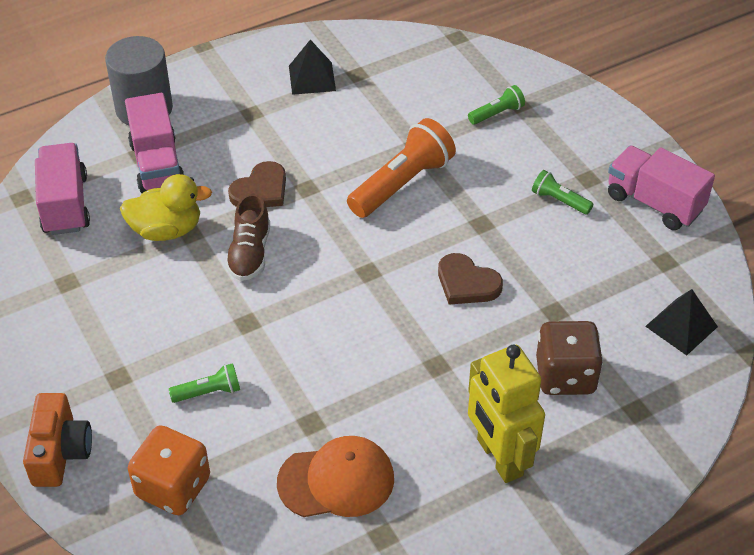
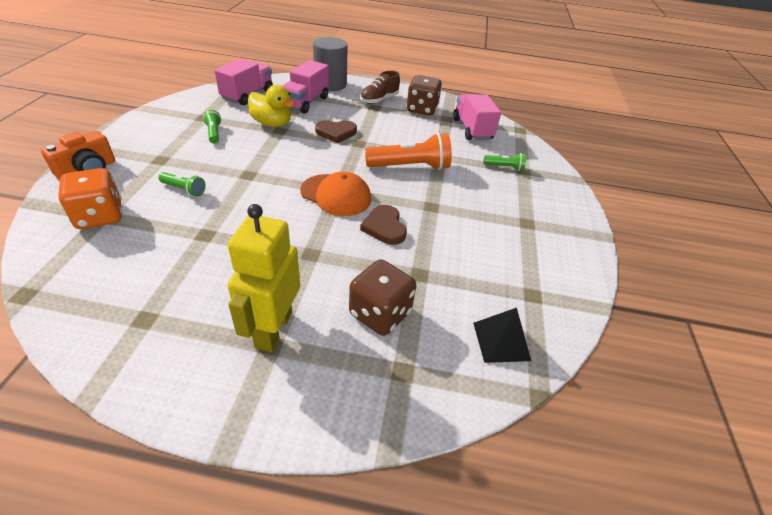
camera: 35 degrees right, 5 degrees down
(249, 253) = (293, 151): brown shoe -> brown shoe (379, 100)
(312, 78) = (422, 109): black pyramid -> brown dice
(336, 480) = (171, 271): orange cap -> orange cap (336, 195)
(559, 201) = (494, 223): green flashlight -> green flashlight (214, 133)
(654, 203) = (561, 259): pink truck -> pink truck (472, 129)

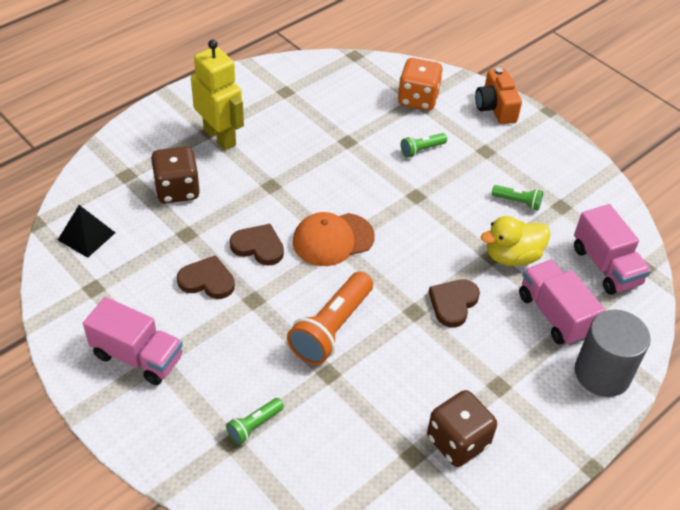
camera: 130 degrees right, 5 degrees up
(379, 100) = (518, 405): brown shoe -> none
(445, 236) = (207, 280): none -> brown heart
(472, 129) = (362, 465): pink truck -> pink truck (137, 356)

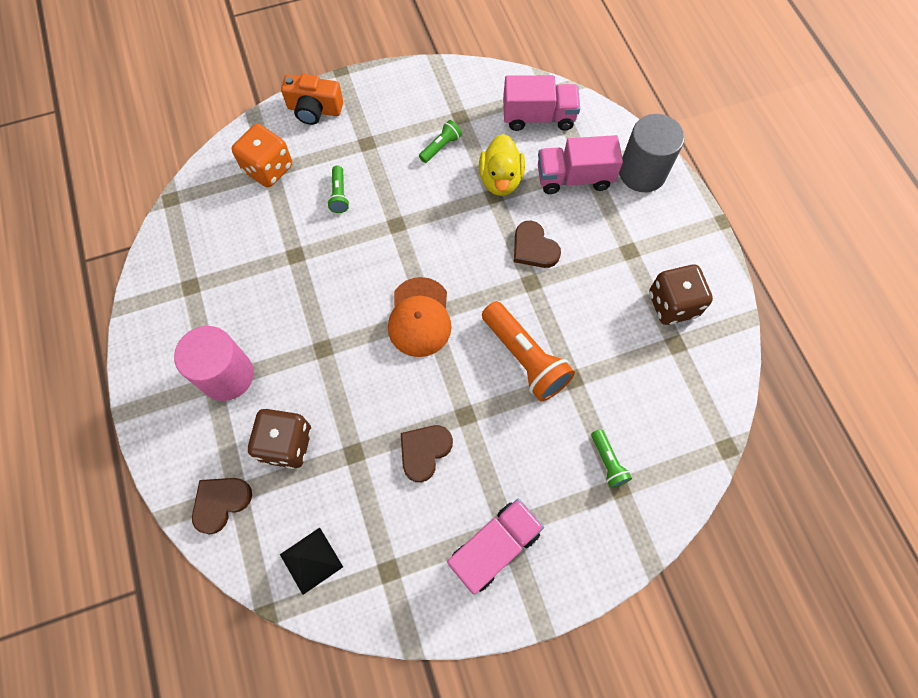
camera: 65 degrees left, 20 degrees up
(220, 137) = (227, 375): yellow robot -> pink cylinder
(258, 246) = (400, 388): brown heart -> brown heart (221, 503)

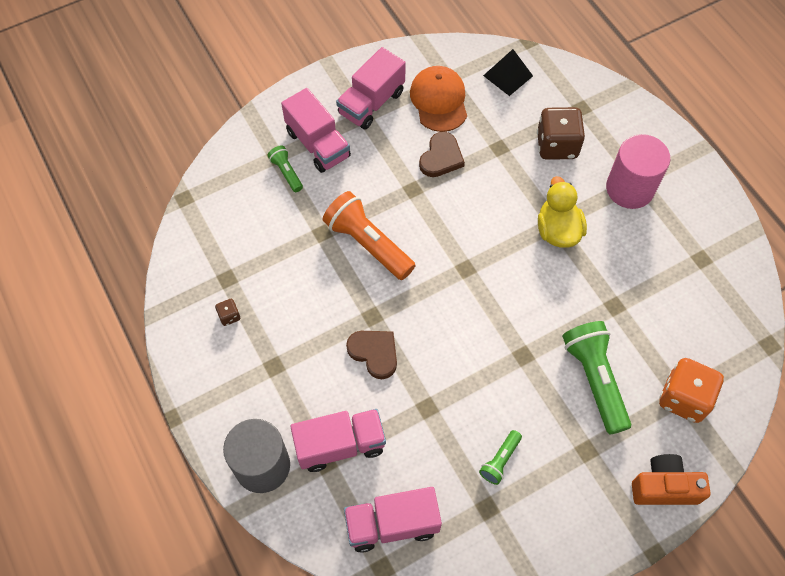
camera: 170 degrees right, 5 degrees down
(221, 503) = (591, 99): brown heart -> none
(339, 195) = (594, 379): green flashlight -> green flashlight, size x1.99
(420, 317) = (473, 265): orange cap -> orange cap (439, 100)
(500, 180) = (423, 428): yellow duck -> yellow duck (557, 230)
(567, 495) = (318, 144): none -> pink truck
(672, 304) = (229, 316): brown dice -> brown dice, size x0.44

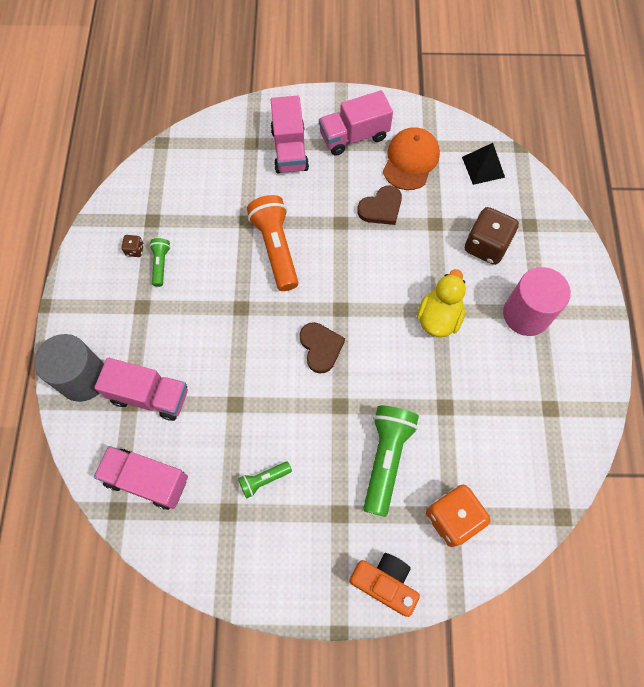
camera: 30 degrees right, 5 degrees up
(286, 173) = (250, 160): green flashlight -> green flashlight (160, 264)
(374, 353) = (223, 338): brown heart -> brown heart (320, 347)

